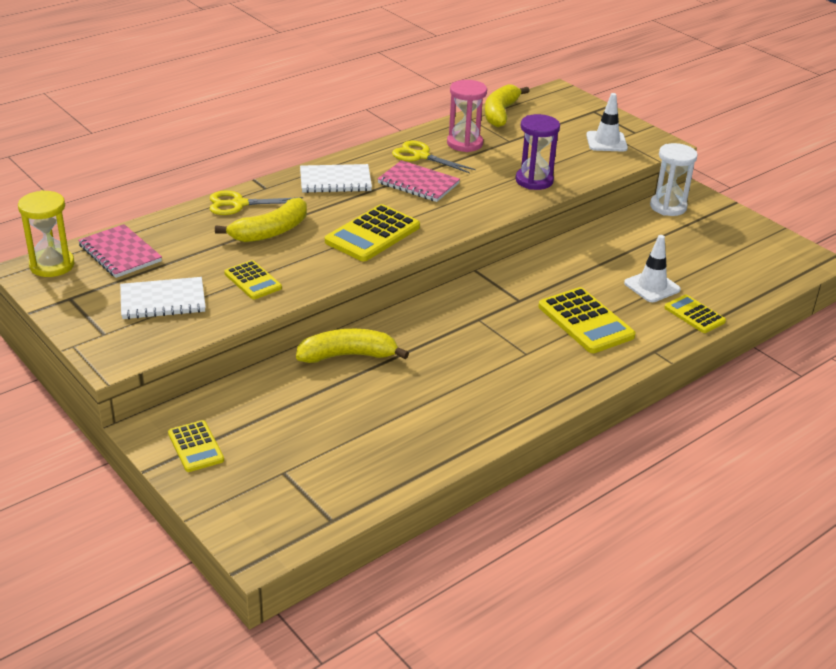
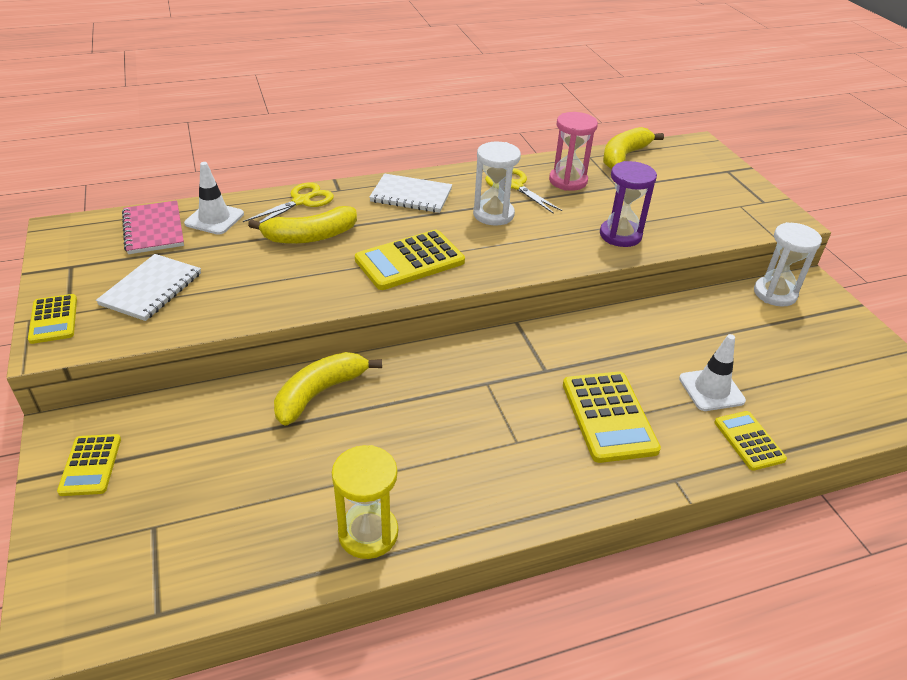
camera: 20 degrees right, 5 degrees up
(52, 265) = (84, 228): yellow hourglass -> yellow hourglass (368, 533)
(163, 301) = (151, 289): white notebook -> white notebook turned 75 degrees counterclockwise
(239, 204) = (301, 201): yellow scissors -> yellow scissors turned 120 degrees clockwise
(253, 281) = (253, 287): yellow calculator -> yellow calculator (53, 319)
(348, 355) = (320, 393): yellow banana -> yellow banana turned 60 degrees counterclockwise
(418, 183) = (493, 214): pink notebook -> white hourglass
(606, 142) = (725, 207): white traffic cone -> white traffic cone (214, 219)

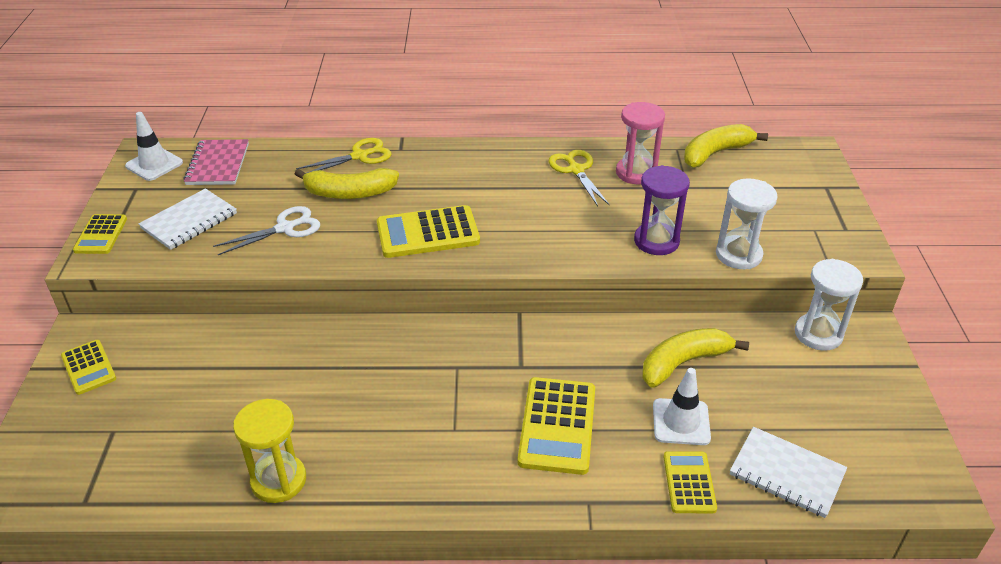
camera: 20 degrees right, 0 degrees up
(90, 465) = (89, 367): yellow calculator -> yellow calculator turned 45 degrees counterclockwise
(214, 219) = (274, 162): white traffic cone -> white traffic cone (154, 164)
(261, 279) = (285, 228): none -> white scissors
(320, 393) = (301, 344): yellow banana -> yellow banana (683, 363)
(411, 195) = (466, 165): white notebook -> white notebook (787, 473)
(493, 214) = (536, 198): white hourglass -> white hourglass (738, 255)

